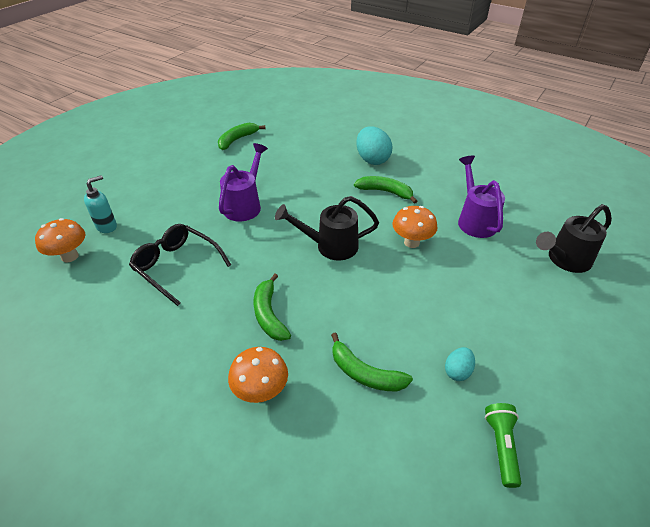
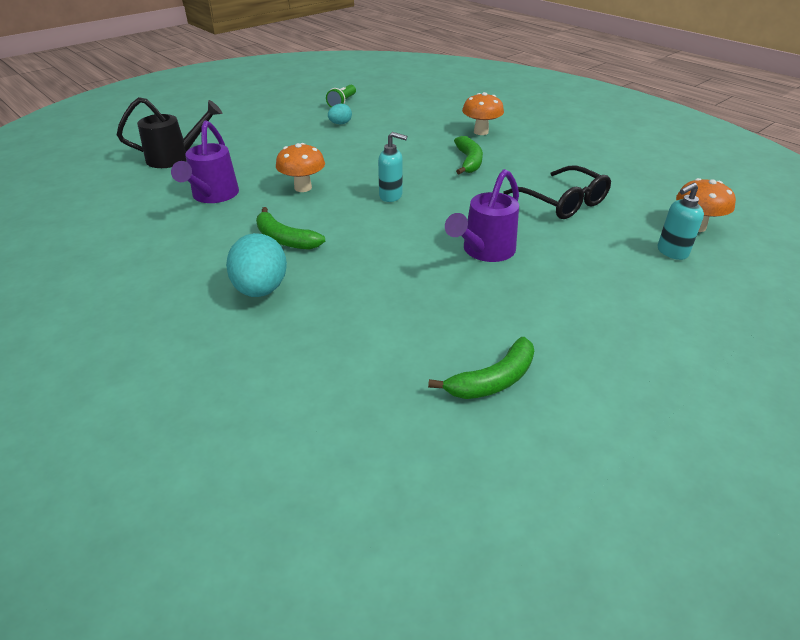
camera: 165 degrees left, 5 degrees down
(330, 246) = (391, 196): black watering can -> turquoise soap dispenser
(365, 373) = (405, 130): green banana -> none

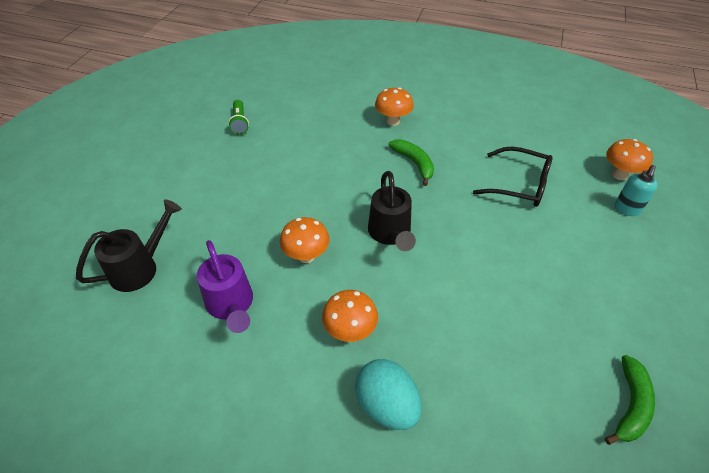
camera: 30 degrees left, 10 degrees up
(285, 239) = (350, 331): green banana -> orange mushroom
(340, 124) = (263, 153): turquoise egg -> none
(391, 196) = (390, 233): turquoise soap dispenser -> black watering can
(484, 251) = (513, 267): purple watering can -> none

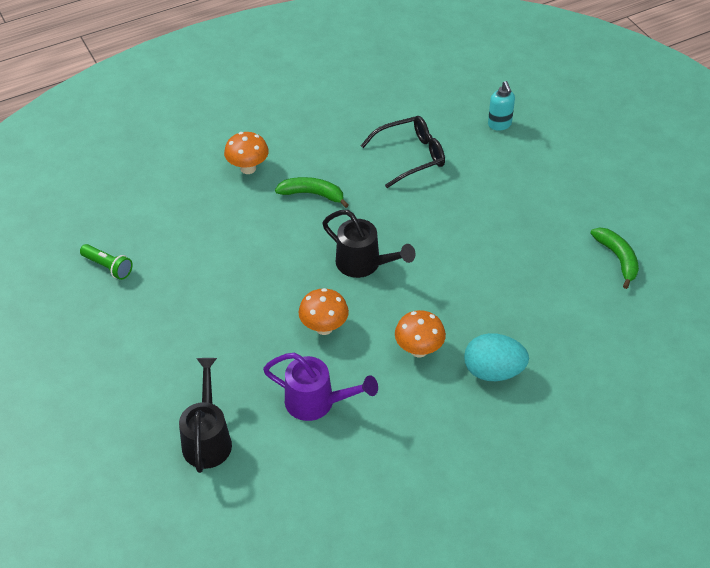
camera: 45 degrees left, 0 degrees up
(619, 175) = (469, 98): orange mushroom -> none

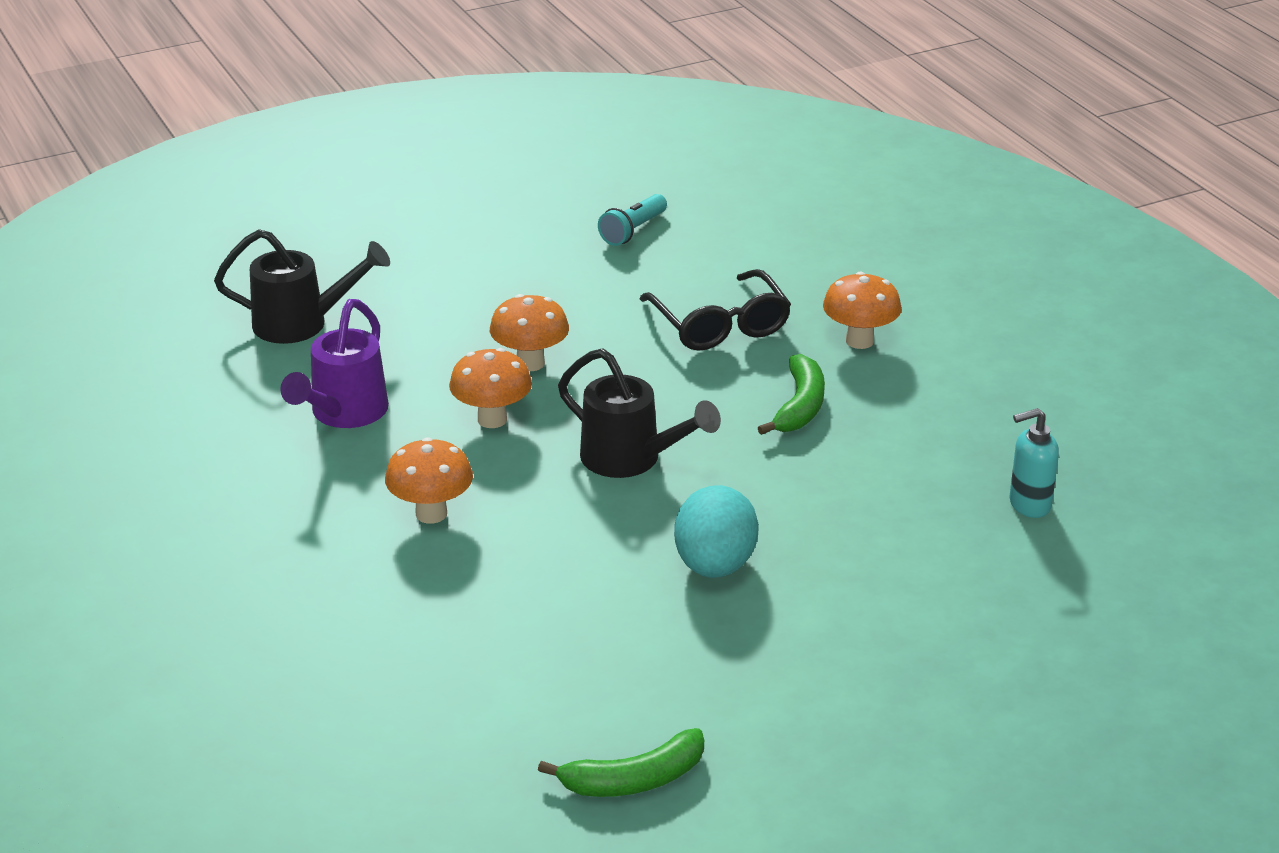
camera: 90 degrees right, 15 degrees down
(108, 267) = (633, 231): green flashlight -> turquoise flashlight
(263, 312) = (530, 363): none -> orange mushroom
(363, 264) = (630, 459): black watering can -> black watering can turned 90 degrees counterclockwise
(410, 156) = (914, 517): black glasses -> black glasses (719, 324)
(493, 371) = (370, 593): turquoise egg -> turquoise egg (715, 566)
(499, 125) = (1031, 639): turquoise soap dispenser -> turquoise soap dispenser (1029, 505)

